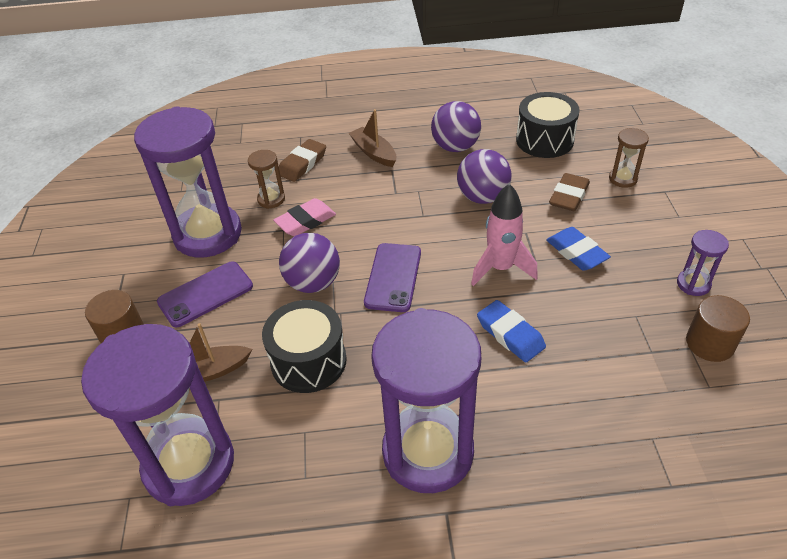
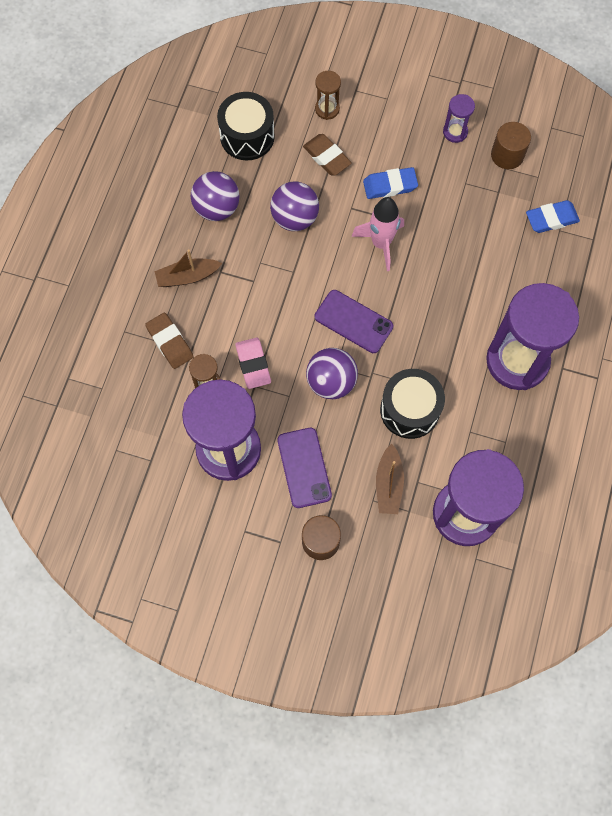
camera: 70 degrees left, 25 degrees up
(510, 334) = (446, 268): blue eraser -> blue eraser (551, 219)

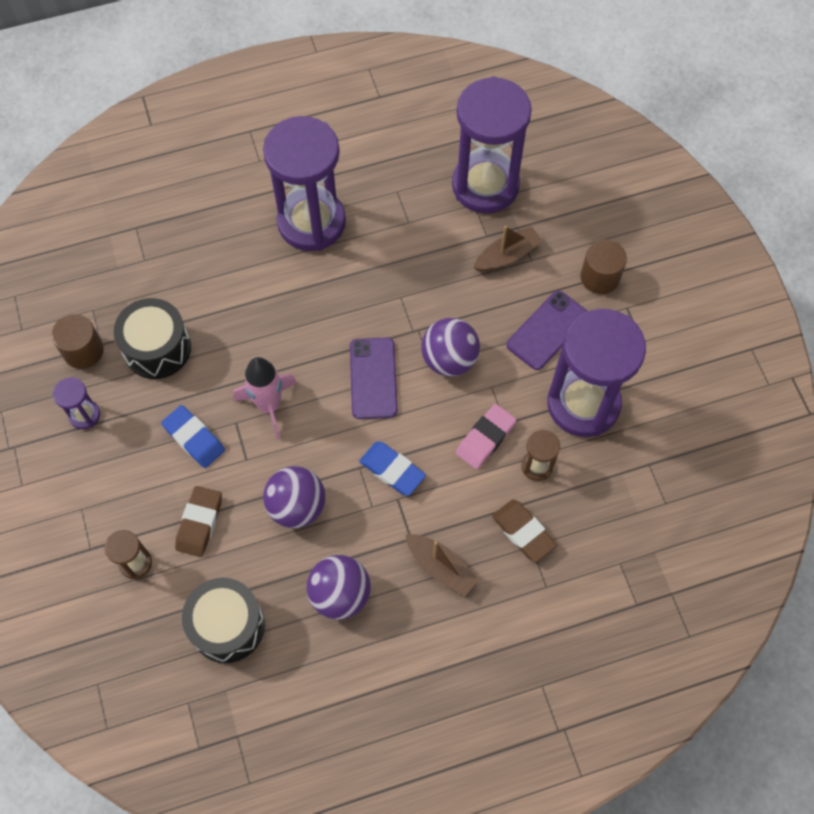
camera: 125 degrees left, 5 degrees down
(170, 342) = (523, 532): brown eraser -> brown eraser turned 60 degrees counterclockwise
(409, 410) = (425, 279): black drum -> black drum (157, 348)
(551, 219) = (136, 273): blue eraser -> blue eraser (392, 470)

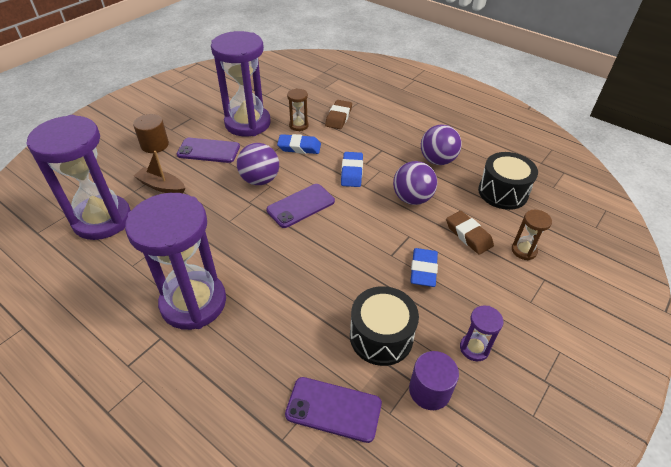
camera: 125 degrees left, 20 degrees down
(83, 351) = (429, 390): brown cylinder -> purple cylinder
(128, 273) = (333, 409): none -> purple phone
(199, 523) = (468, 235): brown eraser -> brown eraser turned 75 degrees clockwise
(269, 406) = (364, 244): pink rocket -> none
(441, 567) = (385, 134): brown boat -> none
(485, 438) = (299, 147): pink eraser -> blue eraser

